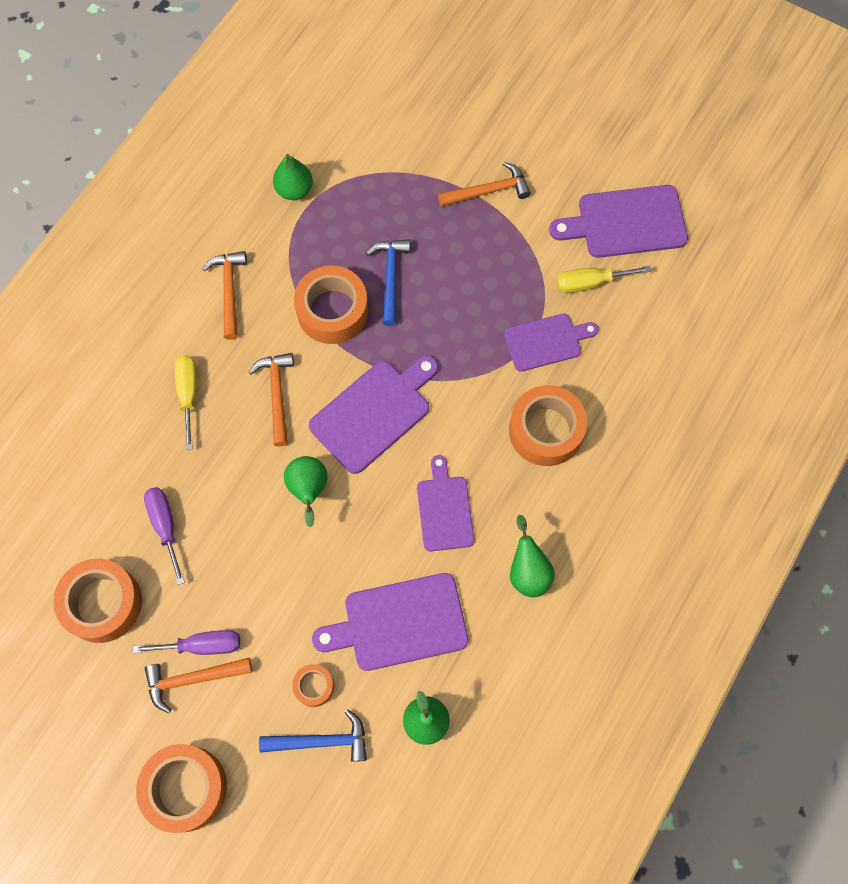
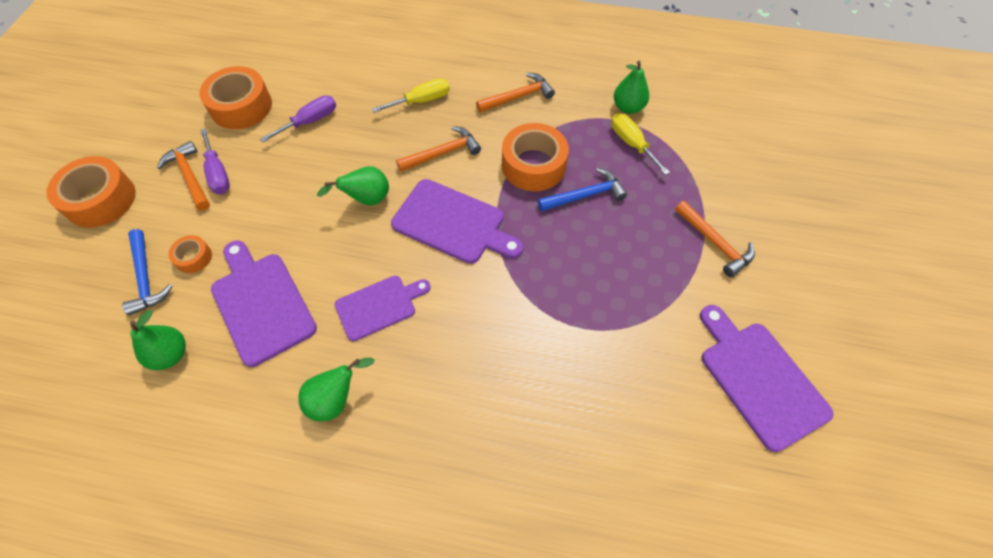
camera: 70 degrees right, 10 degrees down
(545, 430) = (489, 370): orange tape -> none
(546, 342) = (585, 342): purple cutting board -> none
(590, 283) = (670, 364): yellow screwdriver -> yellow screwdriver (632, 144)

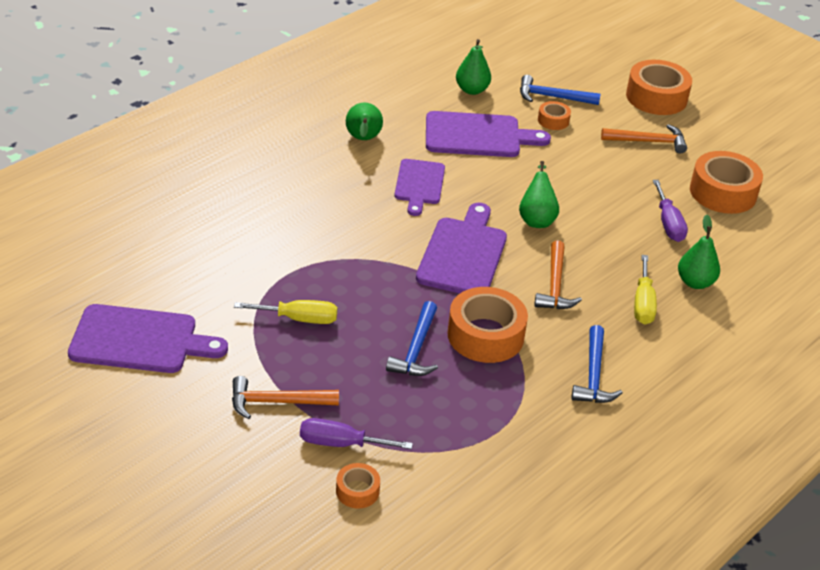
camera: 120 degrees right, 20 degrees down
(218, 173) = (639, 156): purple screwdriver -> purple screwdriver (341, 444)
(453, 223) = (463, 254): purple cutting board -> purple cutting board turned 135 degrees clockwise
(518, 97) = (594, 375): orange hammer -> blue hammer
(628, 107) = (504, 453): green pear -> green pear (695, 282)
(632, 144) = (449, 422): yellow screwdriver -> yellow screwdriver (299, 319)
(731, 158) = (357, 491): none -> orange tape

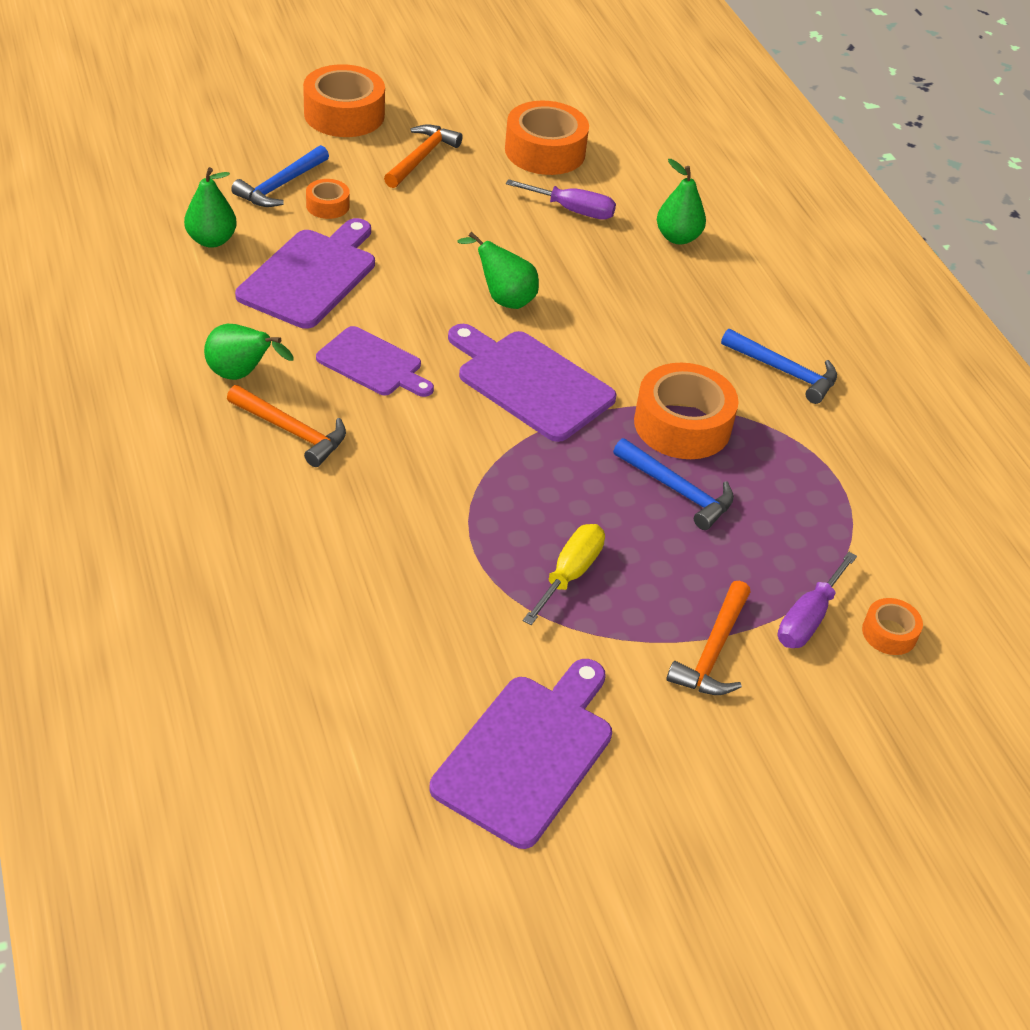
camera: 65 degrees left, 5 degrees up
(555, 285) = (627, 335): orange hammer -> orange hammer (292, 431)
(643, 303) = (691, 287): yellow screwdriver -> none

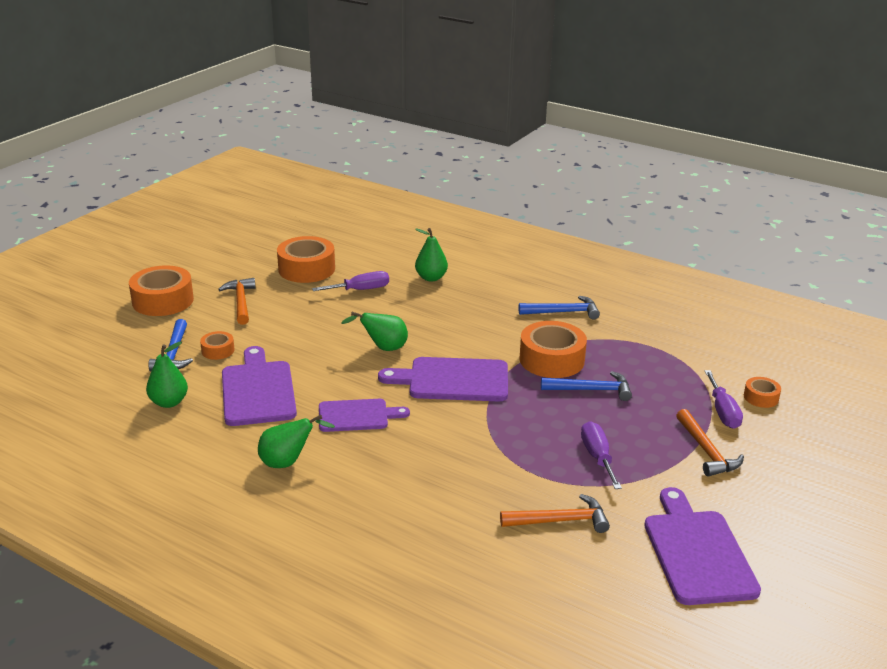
camera: 35 degrees left, 15 degrees down
(292, 431) = (359, 474): orange hammer -> orange hammer (560, 520)
(570, 574) = (597, 457): yellow screwdriver -> purple screwdriver

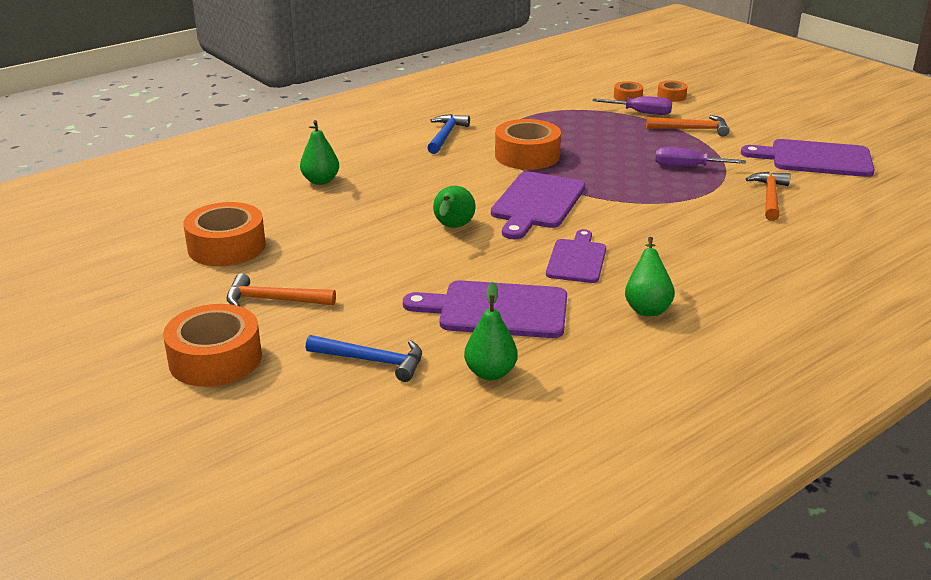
camera: 70 degrees left, 0 degrees up
(218, 350) = (387, 328): orange tape -> orange tape (671, 96)
(360, 290) = (312, 222): purple screwdriver -> none
(591, 390) = (586, 150): blue hammer -> none

